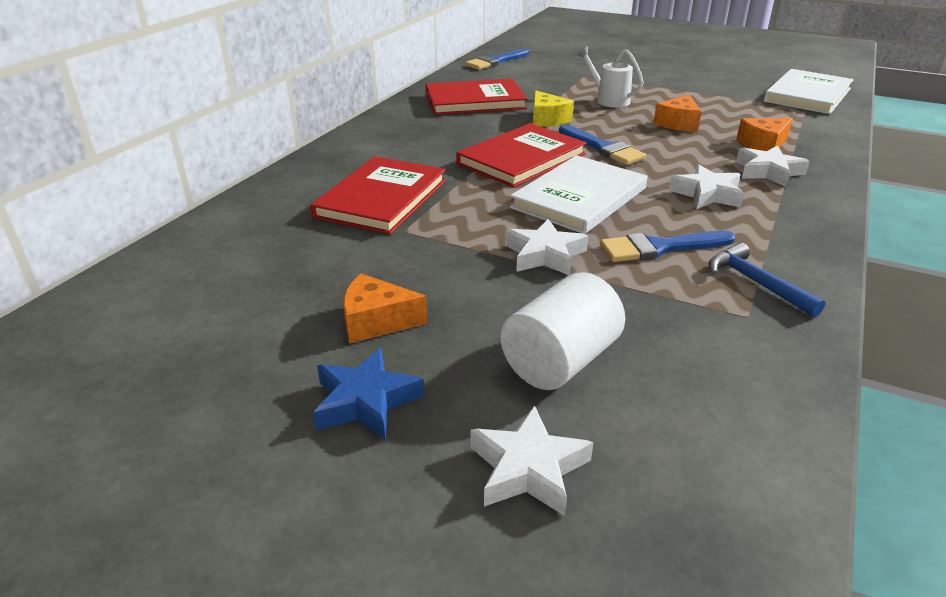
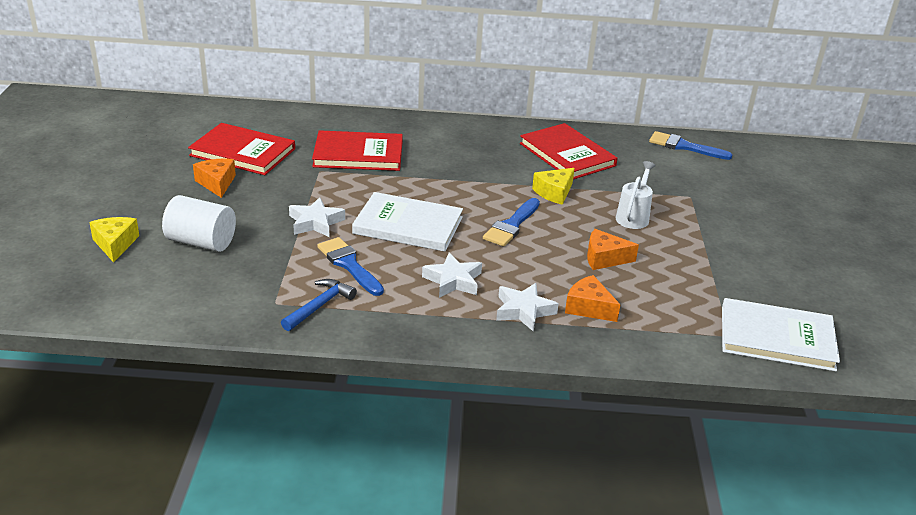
camera: 65 degrees right, 0 degrees up
(366, 401) = (150, 195): blue star -> none
(521, 159) = (461, 193): red book -> red book (243, 152)
(528, 469) = (115, 244): white star -> yellow cheese

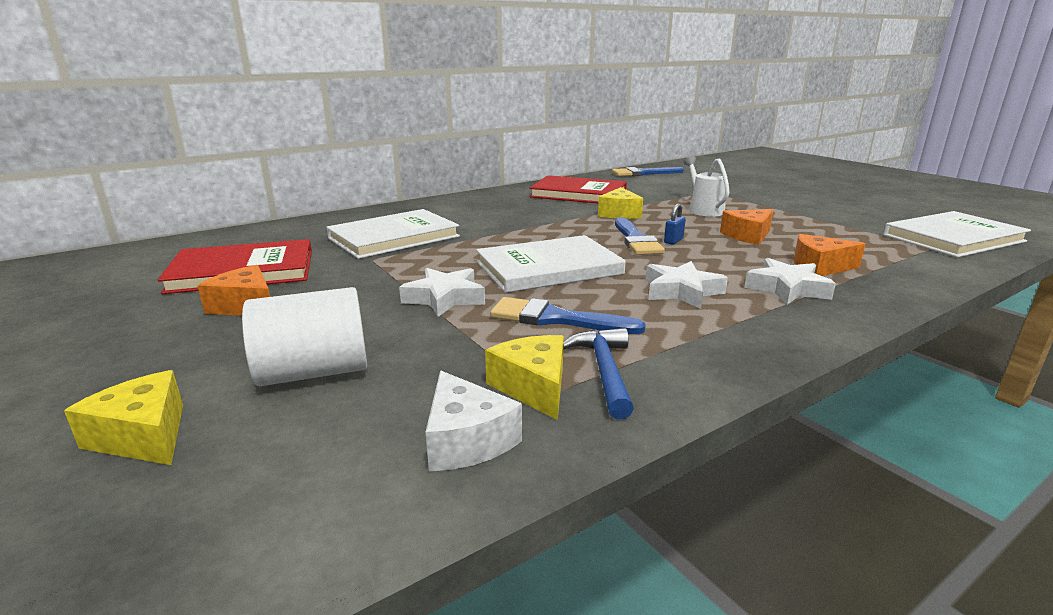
camera: 35 degrees left, 10 degrees down
(216, 306) = (466, 440): none -> white cheese
(276, 297) = (533, 387): none -> yellow cheese
(358, 154) = (394, 237): red book -> white book
(537, 238) = (673, 241): none -> blue padlock

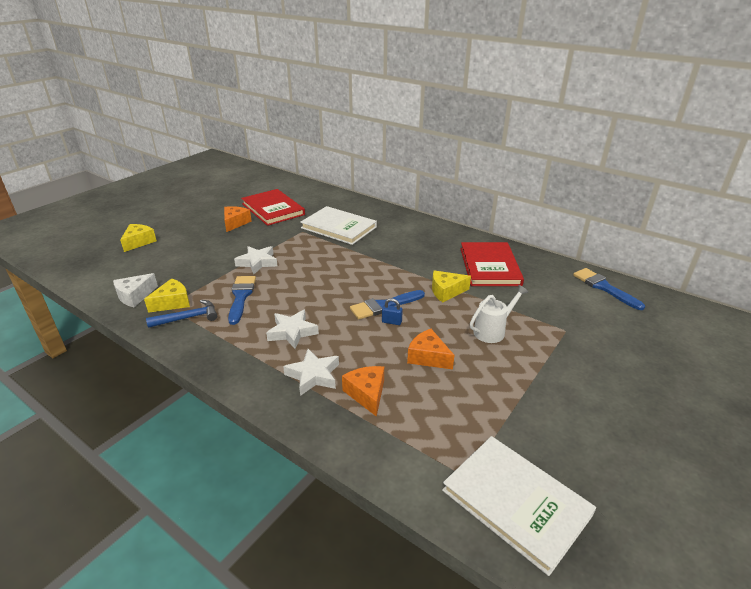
camera: 70 degrees right, 10 degrees up
(314, 372) = (181, 255): white cylinder -> none
(549, 268) = (311, 282): white book -> none

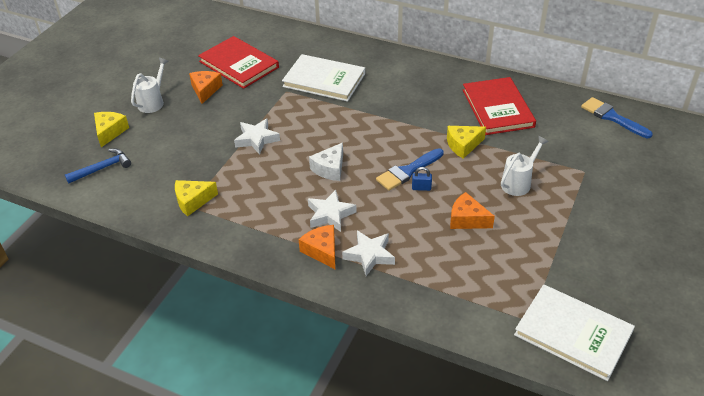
camera: 10 degrees left, 10 degrees up
(135, 296) = (148, 200): white cheese -> white cheese (330, 169)
(172, 302) = (193, 201): yellow cheese -> yellow cheese turned 150 degrees counterclockwise
(188, 226) = (153, 102): none -> white watering can
(188, 318) = (218, 216): blue hammer -> blue hammer (102, 168)
(241, 296) = (260, 183): blue brush -> none
(367, 394) = (424, 264): orange cheese -> orange cheese (322, 251)

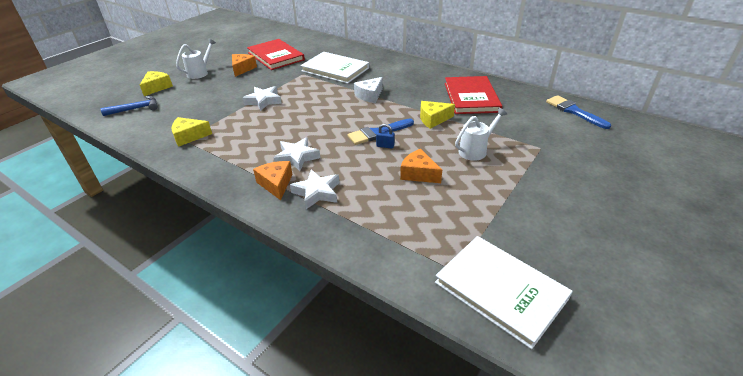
camera: 10 degrees right, 5 degrees down
(330, 169) = (312, 125): white cheese -> white cheese (369, 95)

